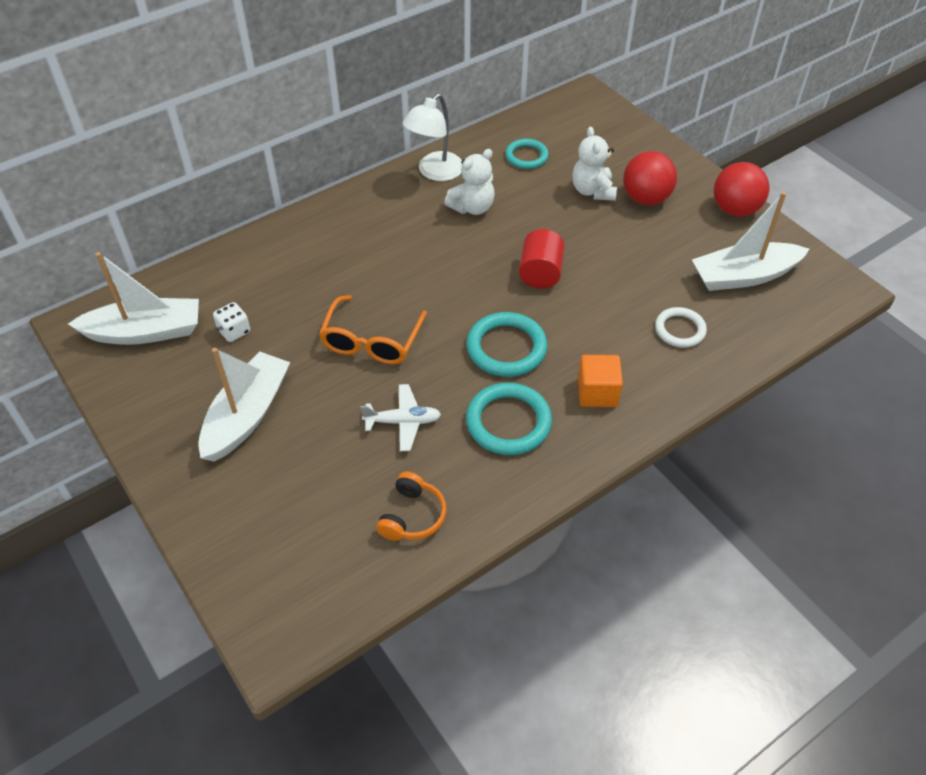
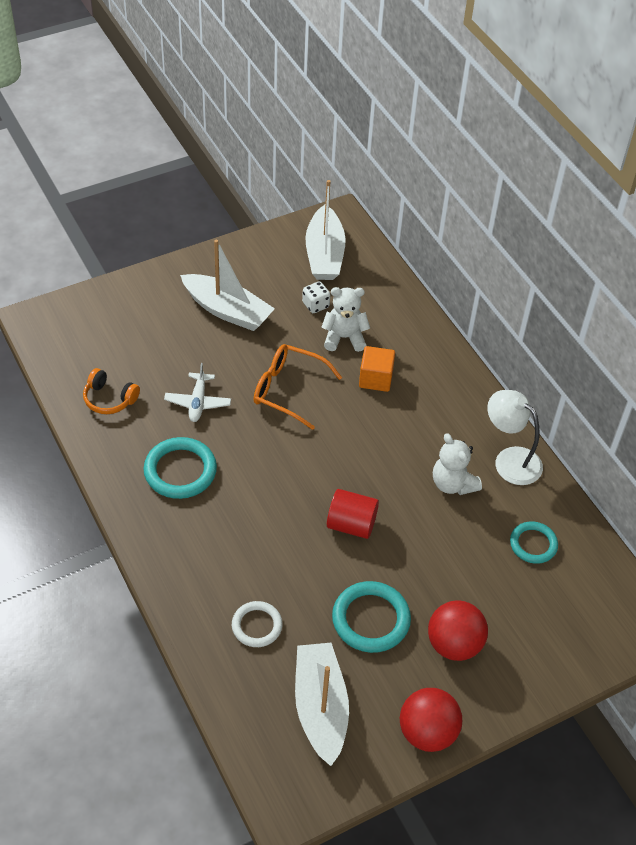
camera: 95 degrees right, 0 degrees up
(506, 348) = (261, 482): turquoise ring -> turquoise ring (371, 619)
(592, 191) = (470, 595): white teddy bear -> white teddy bear (344, 338)
(597, 392) = (196, 540): orange cube -> orange cube (375, 379)

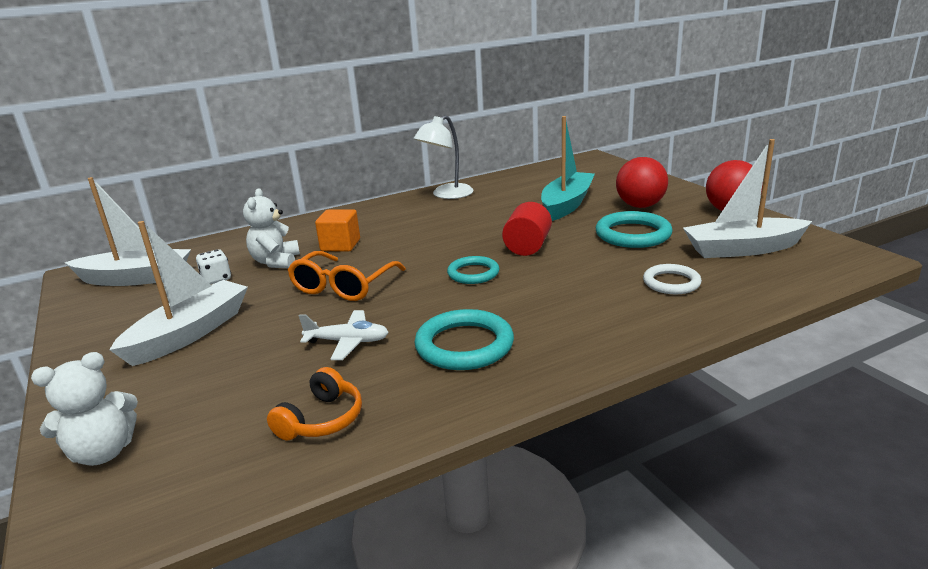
camera: 85 degrees left, 25 degrees down
(453, 484) = (473, 211): white teddy bear -> white teddy bear (103, 452)
(466, 573) = (567, 204): none -> turquoise boat
(533, 544) = (531, 186): turquoise ring -> turquoise ring (473, 273)

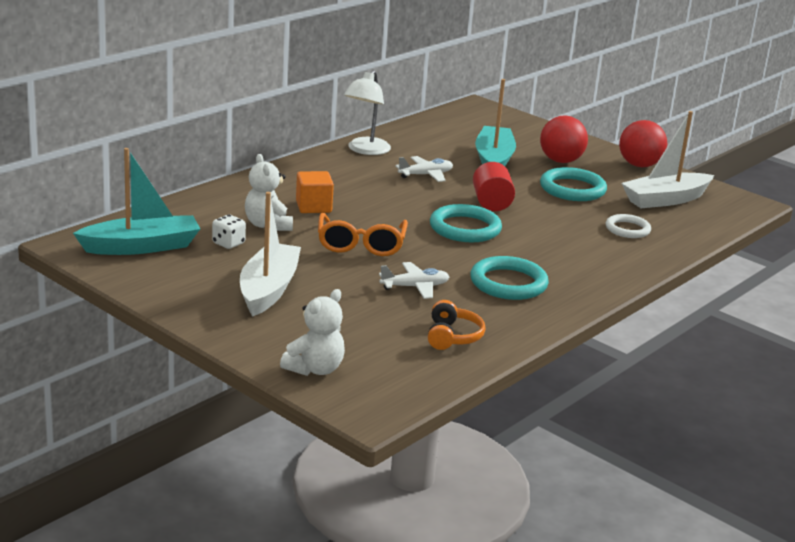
camera: 25 degrees left, 0 degrees up
(136, 278) = (142, 247): white boat -> turquoise boat
(473, 273) = (465, 228): turquoise ring -> turquoise ring, size x1.56
(483, 217) = (426, 175): none -> white plane

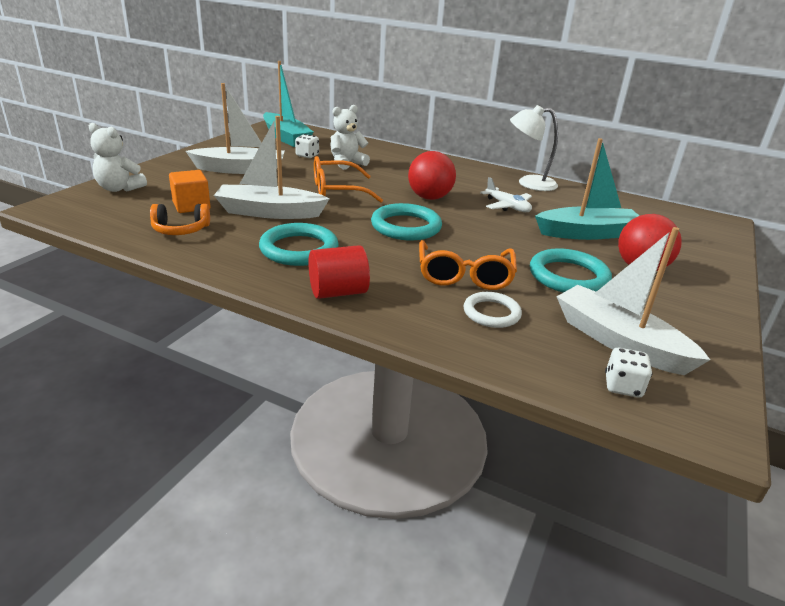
camera: 75 degrees right, 5 degrees up
(313, 207) = (393, 173): orange cube -> orange cube (191, 206)
(415, 287) = (269, 212): white plane -> white boat
(491, 203) = (477, 236): red cylinder -> red cylinder (338, 292)
(568, 225) = (464, 276): none -> orange glasses
(639, 165) = (710, 320): red ball -> red ball (429, 197)
(715, 214) = (622, 386): none -> white dice

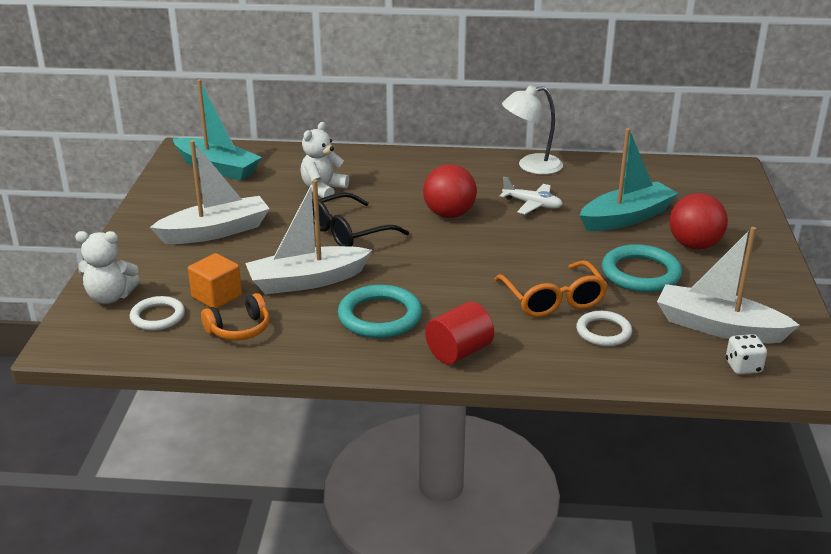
camera: 20 degrees left, 0 degrees up
(134, 207) = (157, 316): none -> white ring
(307, 155) = (269, 190): white dice -> none
(337, 191) = (348, 232): orange glasses -> black glasses
(406, 226) = (456, 259): turquoise ring -> none

